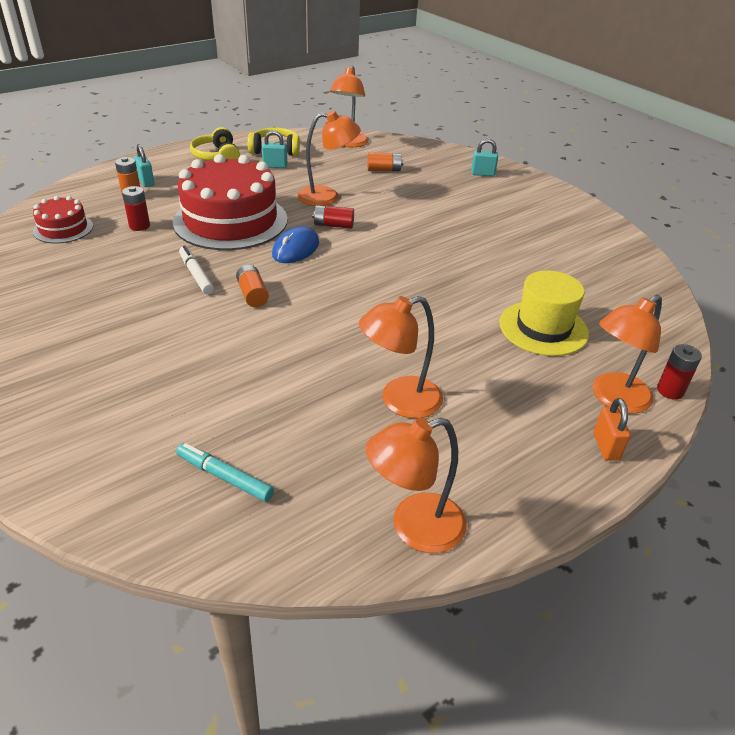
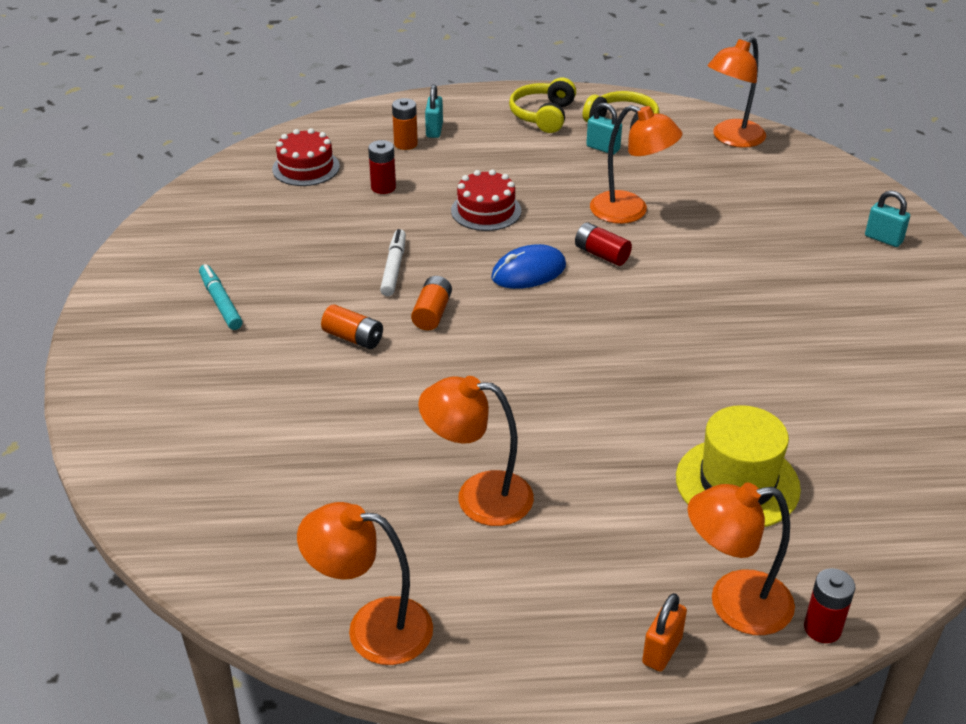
camera: 35 degrees right, 0 degrees up
(225, 477) = (246, 497): turquoise marker -> turquoise marker (220, 302)
(230, 221) = (486, 210): red cake -> red cake, size x0.48
(384, 170) = (743, 193): orange battery -> orange battery (353, 338)

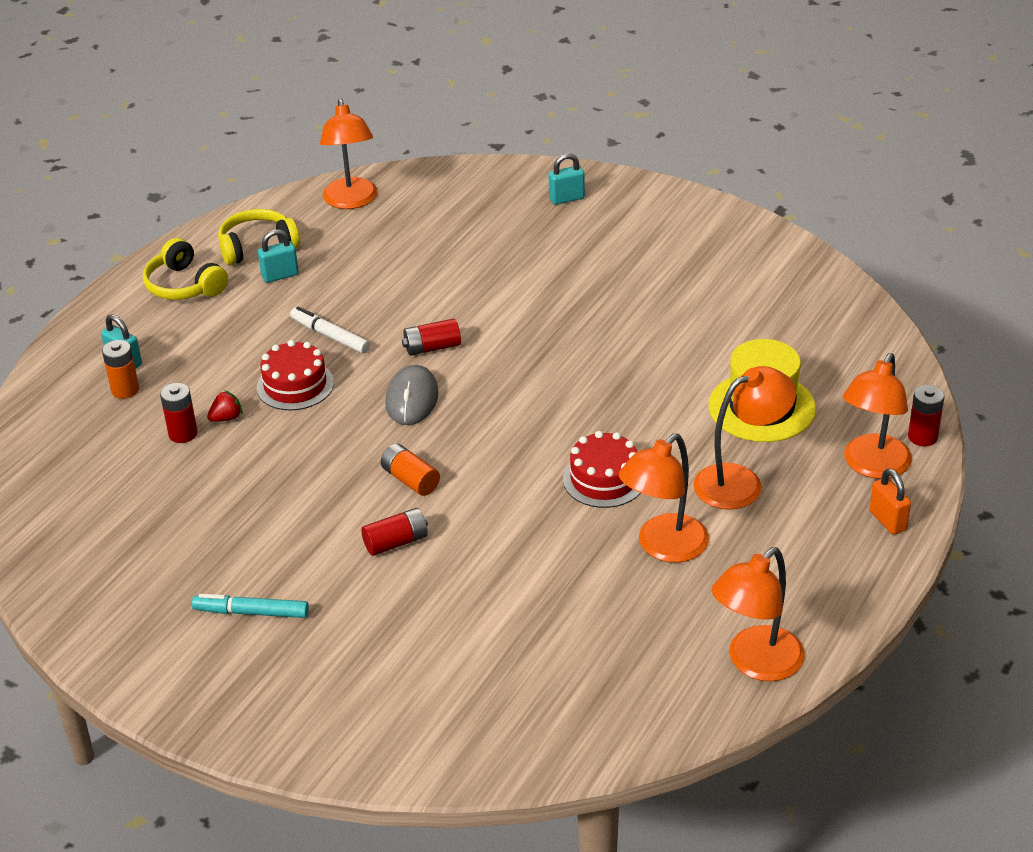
camera: 55 degrees left, 0 degrees up
(306, 168) = (85, 473): red cake -> red cake (604, 479)
(353, 338) = (396, 542): orange battery -> red battery
(393, 268) = (320, 477): white marker -> white marker (330, 336)
(418, 197) = (226, 418): none -> red strawberry
(528, 272) = (412, 399): blue mouse -> grey mouse
(630, 211) = (390, 304): orange lamp -> orange lamp (740, 481)

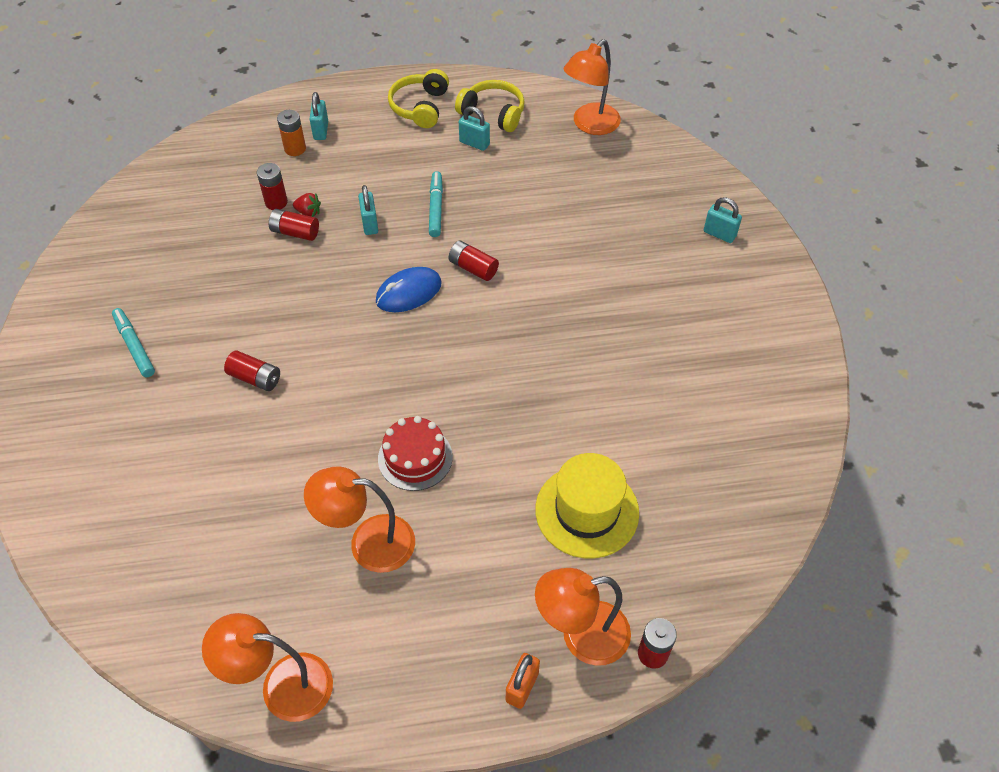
camera: 50 degrees right, 15 degrees up
(241, 438) = (295, 232): none -> red battery
(295, 385) = (370, 224): red cake -> turquoise padlock
(330, 336) = (435, 208): white marker -> turquoise marker
(410, 480) = (324, 345): orange battery -> none
(412, 399) = (408, 292): grey mouse -> blue mouse
(740, 481) = (484, 549): orange lamp -> none

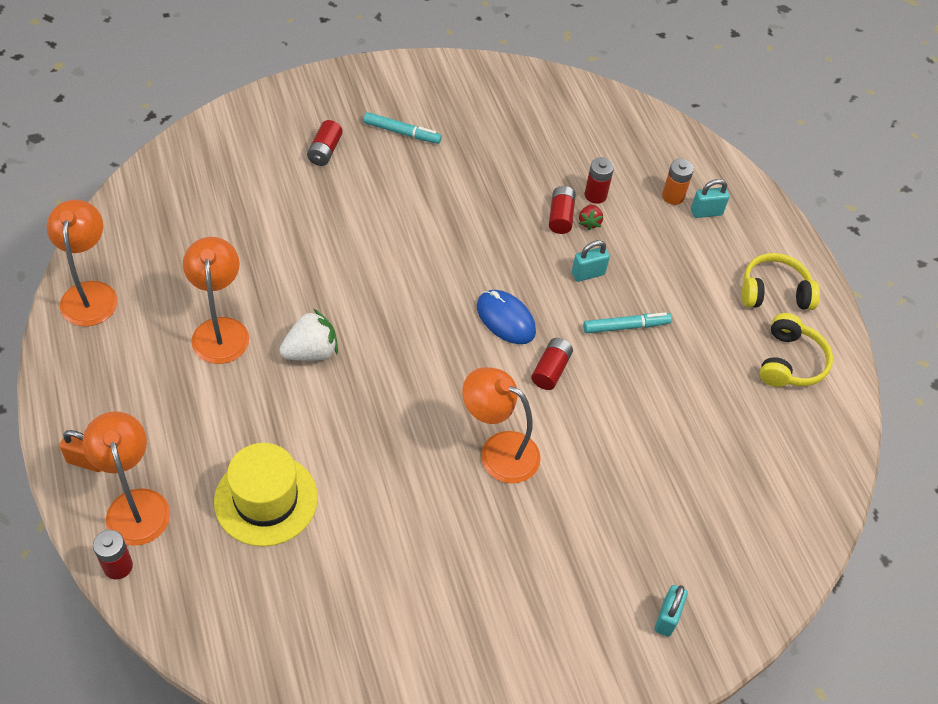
camera: 75 degrees right, 0 degrees up
(134, 346) = (402, 132): turquoise marker -> turquoise marker turned 60 degrees clockwise
(255, 378) = (381, 220): red battery -> red battery (325, 151)
(415, 458) = (311, 352): red cake -> white strawberry
(474, 143) = (735, 349): turquoise padlock -> none
(590, 125) = (807, 463): orange lamp -> orange lamp (498, 450)

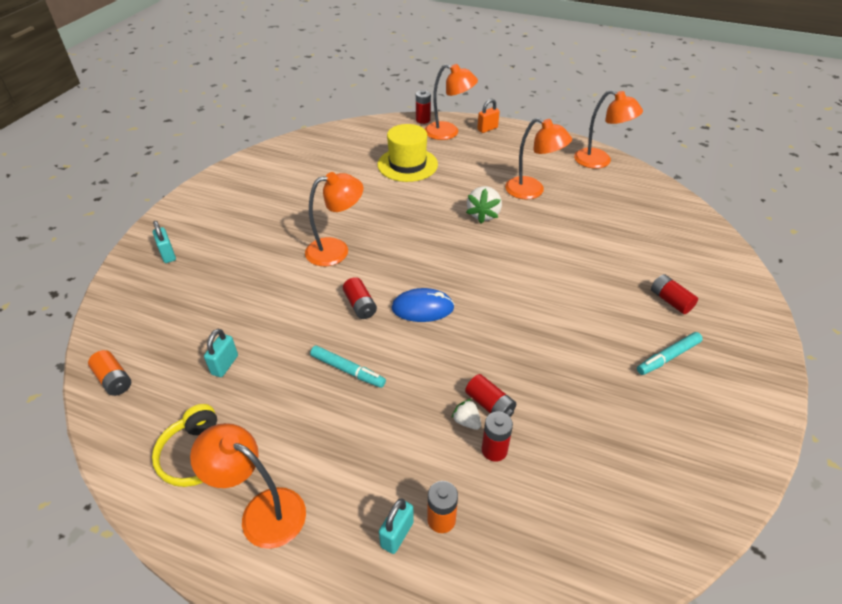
camera: 135 degrees right, 10 degrees down
(588, 274) = (416, 381): turquoise padlock -> turquoise padlock (225, 365)
(589, 222) = (466, 421): red strawberry -> white strawberry
(625, 326) = (347, 370): turquoise marker -> turquoise marker turned 90 degrees counterclockwise
(774, 292) = (262, 511): yellow headphones -> orange lamp
(815, 491) = (114, 380): none -> orange battery

